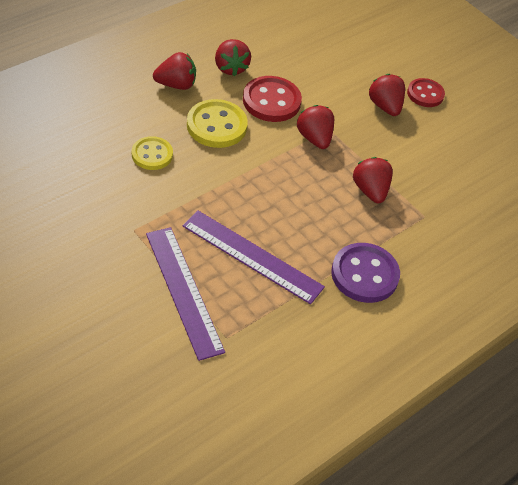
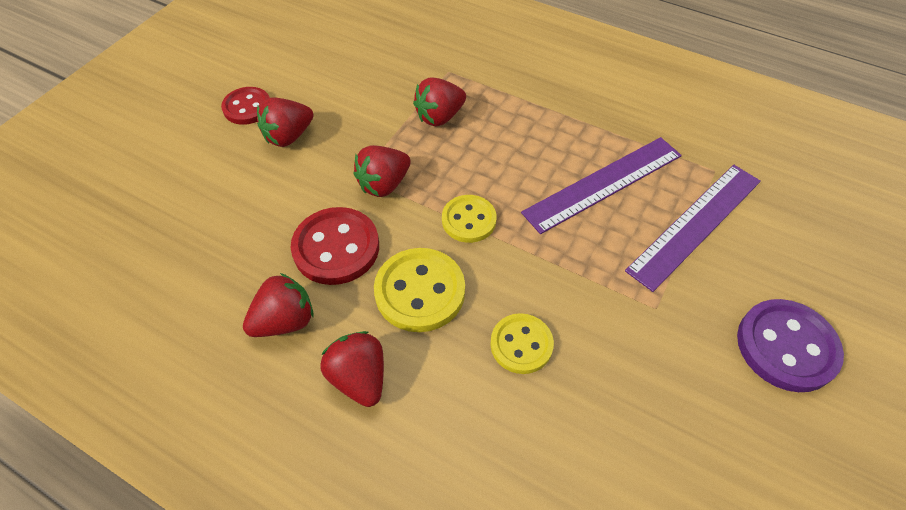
camera: 105 degrees left, 5 degrees up
(252, 256) = (603, 183): purple ruler -> purple ruler turned 45 degrees clockwise
(259, 168) = (469, 220): none -> yellow button
(364, 274) = (556, 95): purple button -> purple button (786, 347)

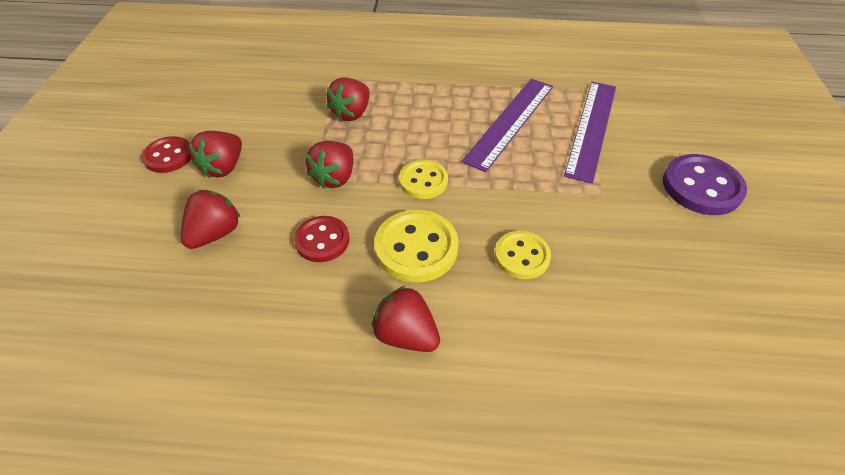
camera: 25 degrees left, 5 degrees down
(285, 321) = (310, 316): red strawberry -> red strawberry (215, 233)
(336, 248) = (322, 240): red button -> red button, size x0.65

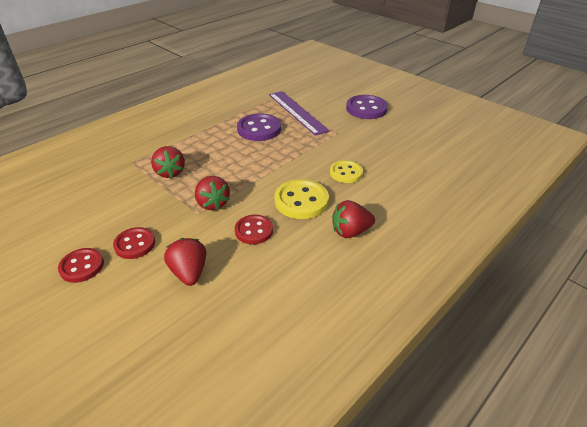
camera: 50 degrees left, 10 degrees down
(224, 167) = (135, 244): red strawberry -> red button
(423, 181) = (260, 175): yellow button -> none
(510, 122) = (259, 129): purple ruler -> purple button

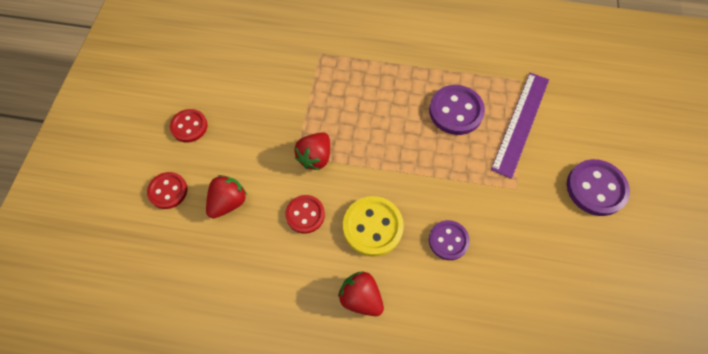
camera: 55 degrees right, 25 degrees up
(135, 244) = (231, 140): red button -> red button (168, 191)
(170, 172) = (330, 92): red strawberry -> none
(346, 173) = (448, 240): yellow button -> purple button

